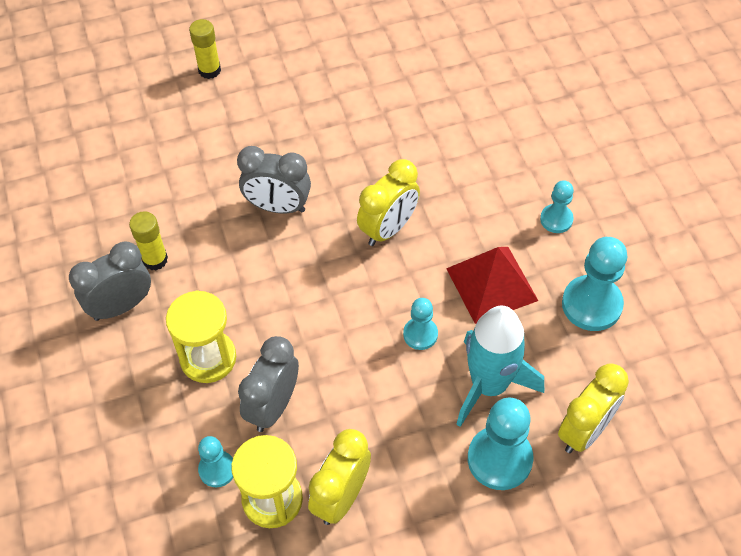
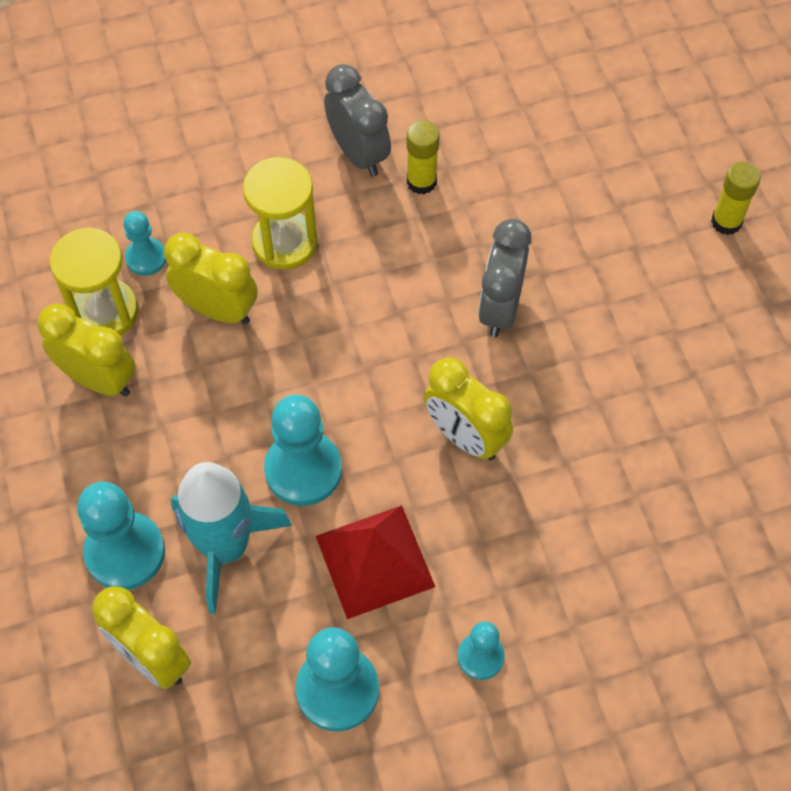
camera: 90 degrees right, 5 degrees up
(273, 406) = (217, 309): grey clock -> yellow clock
(420, 334) = (303, 470): turquoise pawn -> turquoise pawn, size x1.75

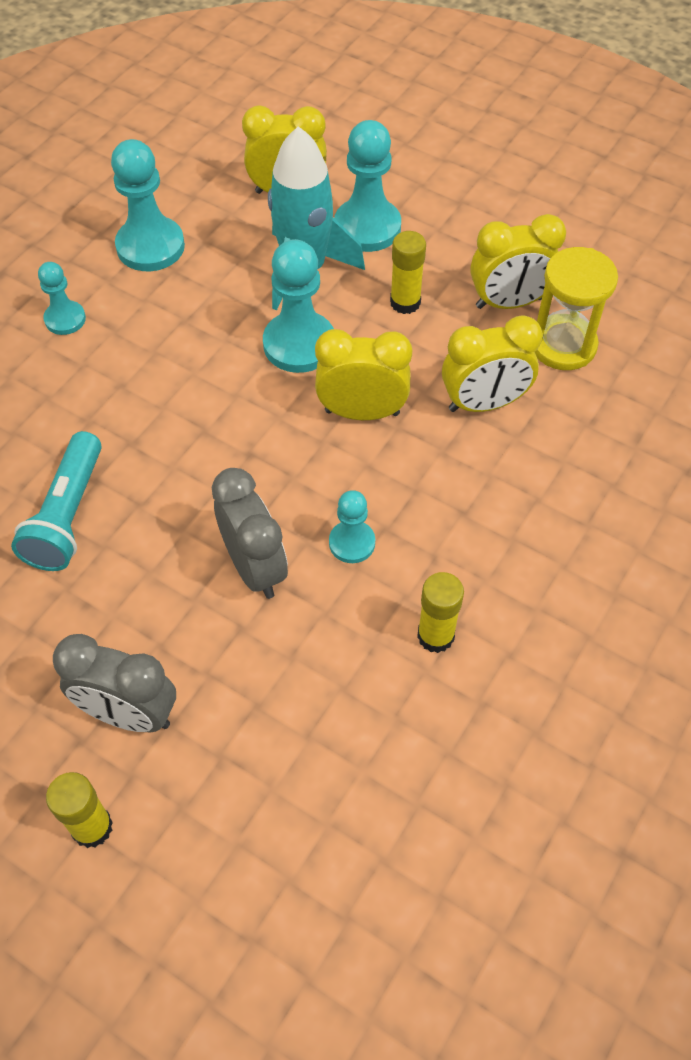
camera: 140 degrees right, 5 degrees down
(146, 258) = (583, 401): turquoise pawn -> turquoise pawn (352, 543)
(178, 444) = (405, 302): none -> yellow glue stick
(285, 242) = (493, 491): yellow hourglass -> none
(358, 153) = (521, 620): grey clock -> grey clock (129, 714)
(374, 561) = (191, 325): red pyramid -> none
(465, 437) = (195, 445): yellow clock -> yellow clock (362, 412)
(607, 447) = (68, 515): none -> turquoise flashlight

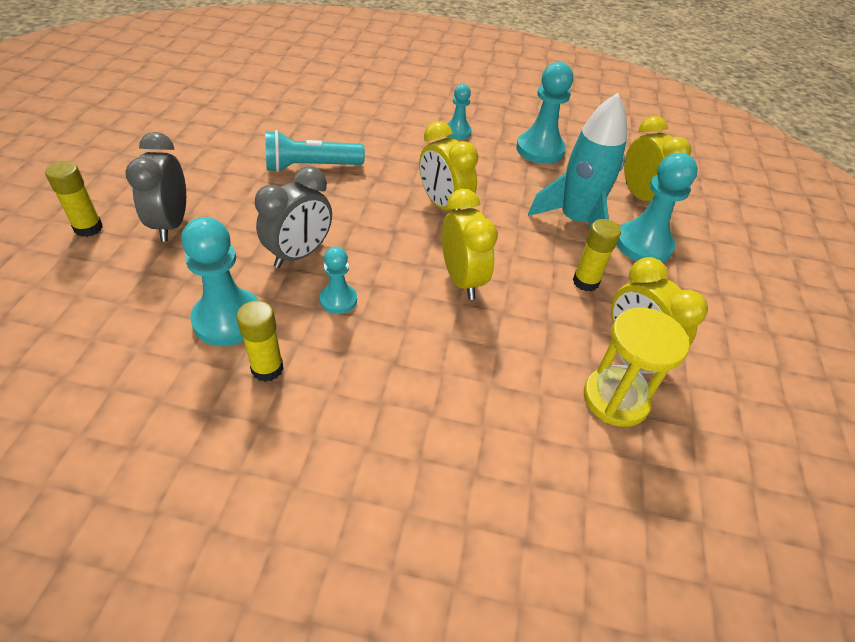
camera: 65 degrees right, 10 degrees down
(299, 344) = (504, 233): turquoise pawn -> turquoise pawn (228, 319)
(484, 404) = (514, 353): yellow clock -> yellow clock (443, 206)

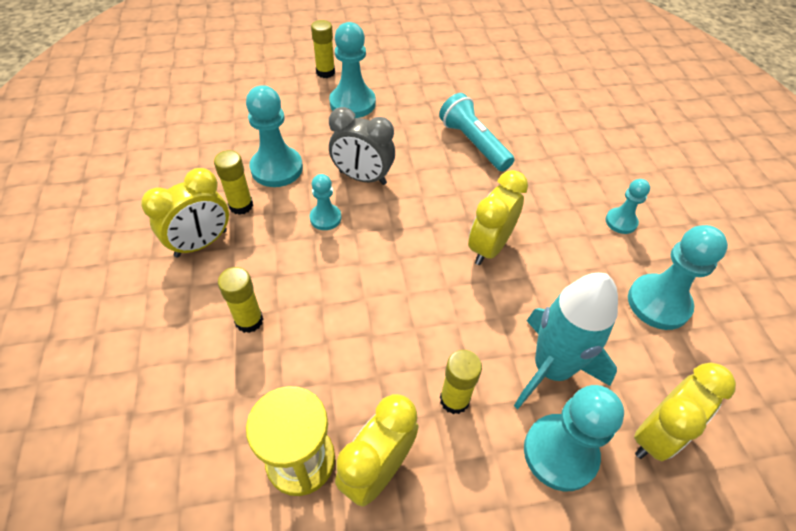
camera: 70 degrees right, 5 degrees up
(171, 224) = (352, 103): grey clock -> turquoise pawn
(445, 401) = (249, 320): none -> yellow glue stick
(462, 280) = (395, 291): yellow clock -> yellow clock (201, 243)

